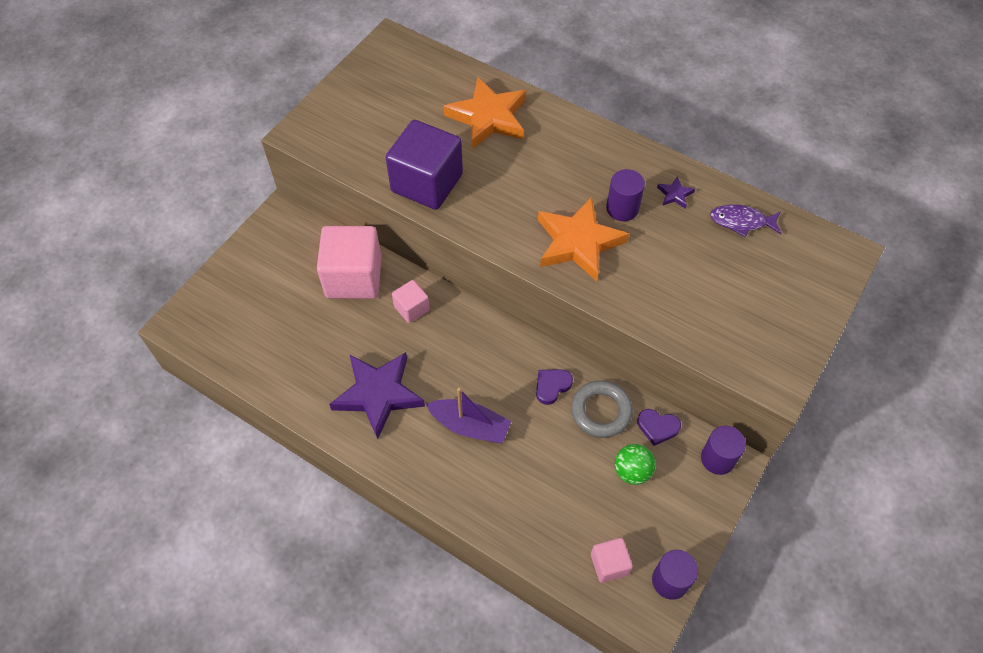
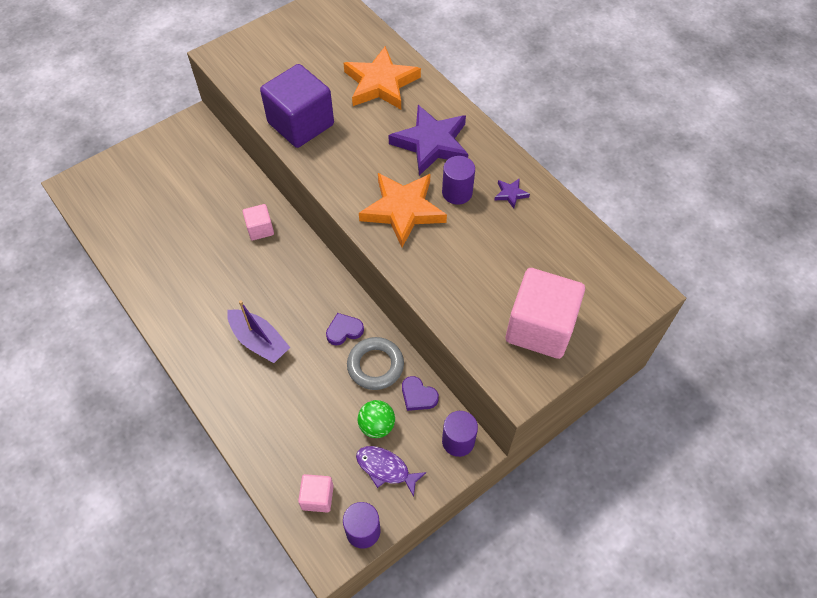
camera: 20 degrees right, 0 degrees up
(353, 277) = (226, 189): pink cube -> pink cube (540, 327)
(378, 394) = (198, 291): purple star -> purple star (431, 143)
(741, 222) = (559, 235): purple fish -> purple fish (386, 469)

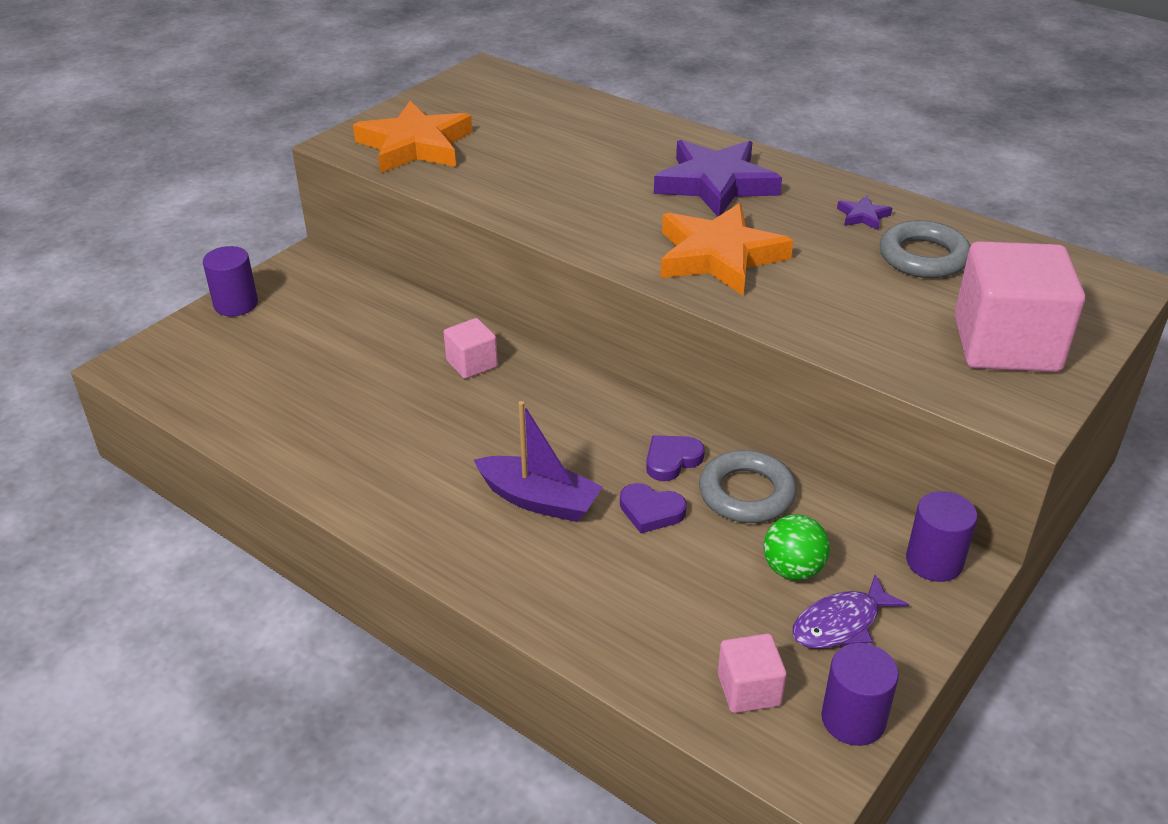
camera: 15 degrees left, 20 degrees down
(301, 124) = (509, 192): purple cube -> none
(381, 83) = (604, 138): orange star -> orange star (415, 145)
(386, 469) = (841, 623): purple fish -> purple fish turned 45 degrees counterclockwise
(418, 396) = (836, 517): purple heart -> purple heart (651, 511)
(457, 192) = (785, 226): purple cylinder -> purple cylinder (236, 304)
(529, 240) = (923, 257): none -> grey ring

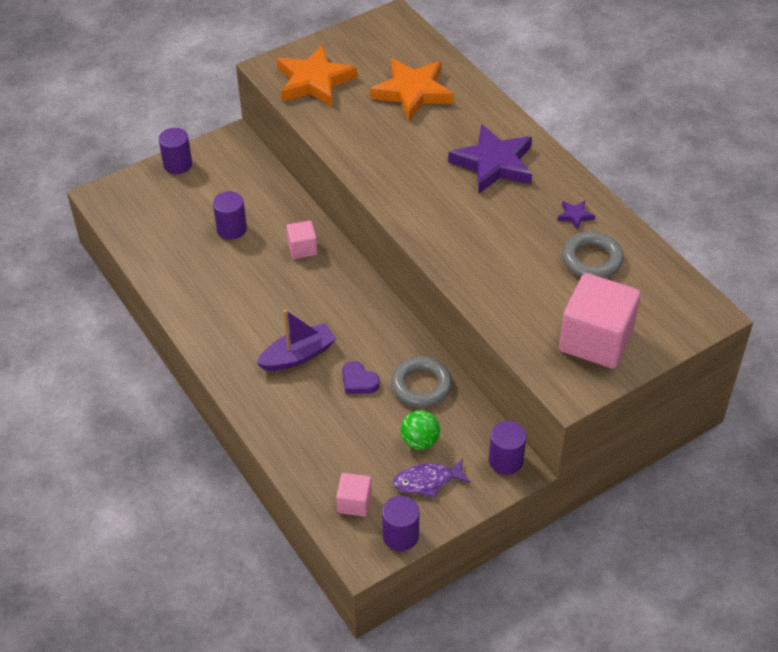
camera: 20 degrees right, 10 degrees up
(353, 363) = (231, 229): none -> purple cylinder
(539, 500) = (298, 355): purple boat -> purple boat turned 75 degrees counterclockwise
(672, 460) = (389, 351): purple heart -> none
(719, 256) = (460, 225): orange star -> orange star (413, 92)

